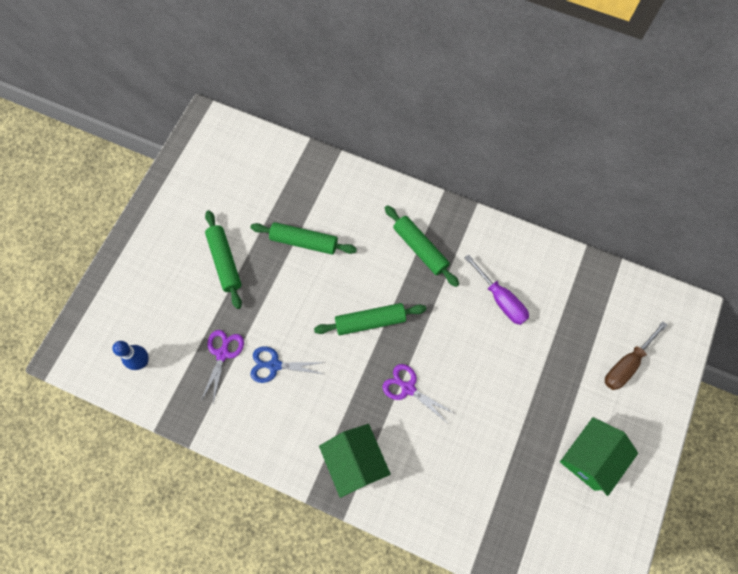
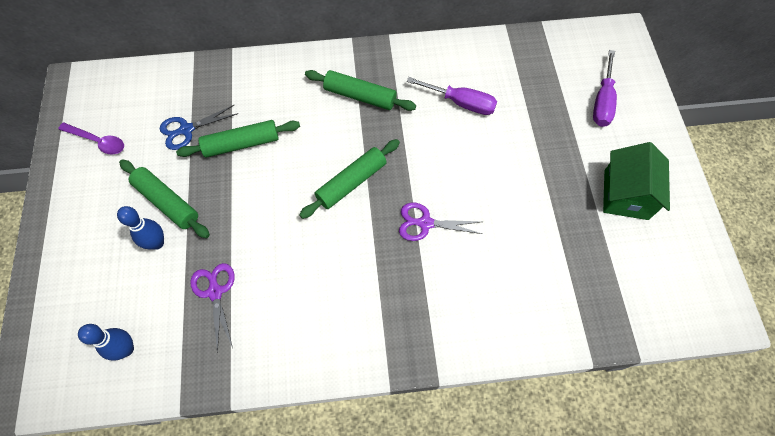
camera: 30 degrees left, 5 degrees down
(200, 182) = (98, 141): none -> purple spoon
(201, 291) = (157, 243): none -> blue bowling pin
(274, 365) = (278, 273): blue scissors -> blue scissors (186, 130)
(355, 462) = (416, 320): green house -> none
(626, 364) = (602, 101): brown screwdriver -> purple screwdriver

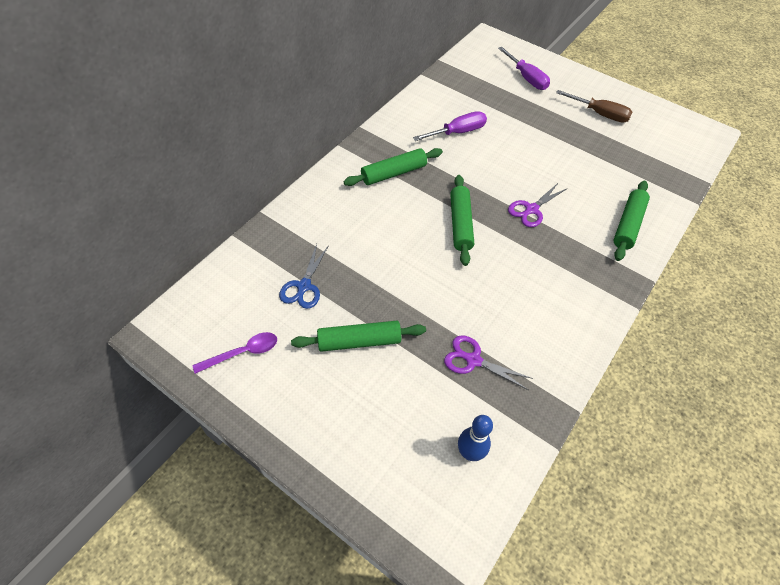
camera: 50 degrees left, 10 degrees down
(157, 243) = (391, 371): blue bowling pin -> none
(241, 144) = (357, 261): green rolling pin -> green rolling pin (628, 225)
(626, 194) = (599, 114): green house -> brown screwdriver

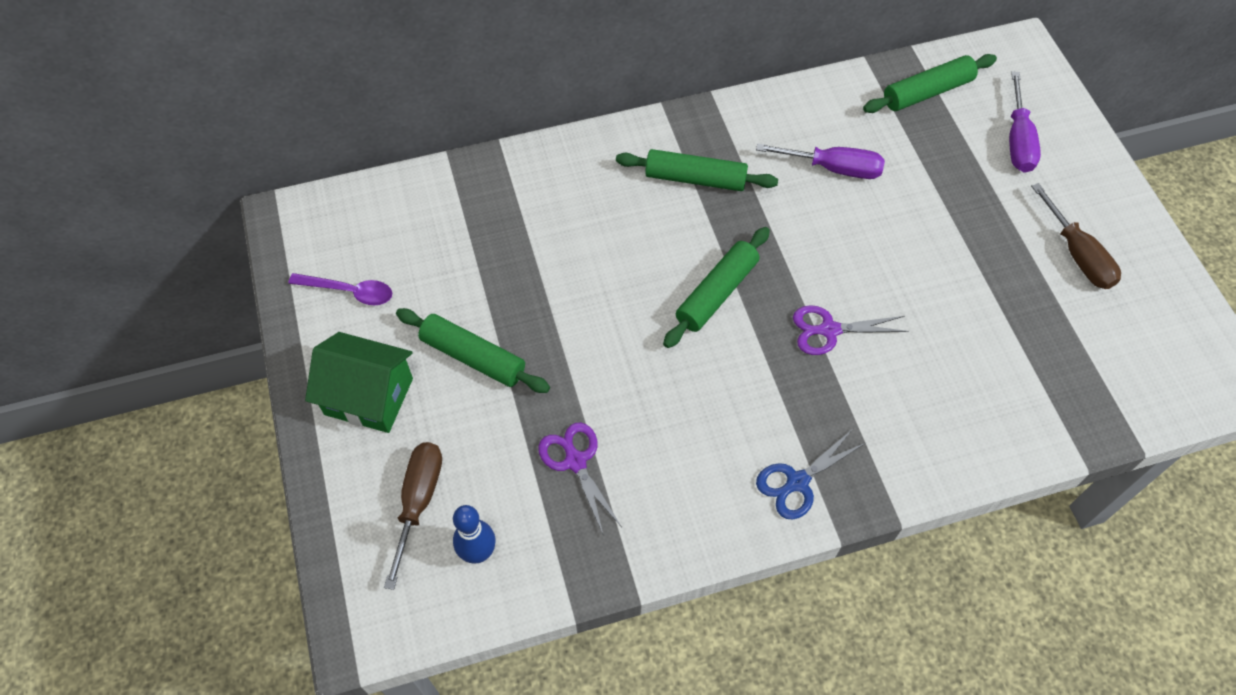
camera: 40 degrees right, 5 degrees up
(304, 286) = (469, 258): blue scissors -> blue scissors (797, 482)
(314, 408) = (368, 396): none -> green house
(406, 450) = (418, 502): none -> brown screwdriver
(628, 225) = (945, 431): green rolling pin -> green rolling pin (927, 92)

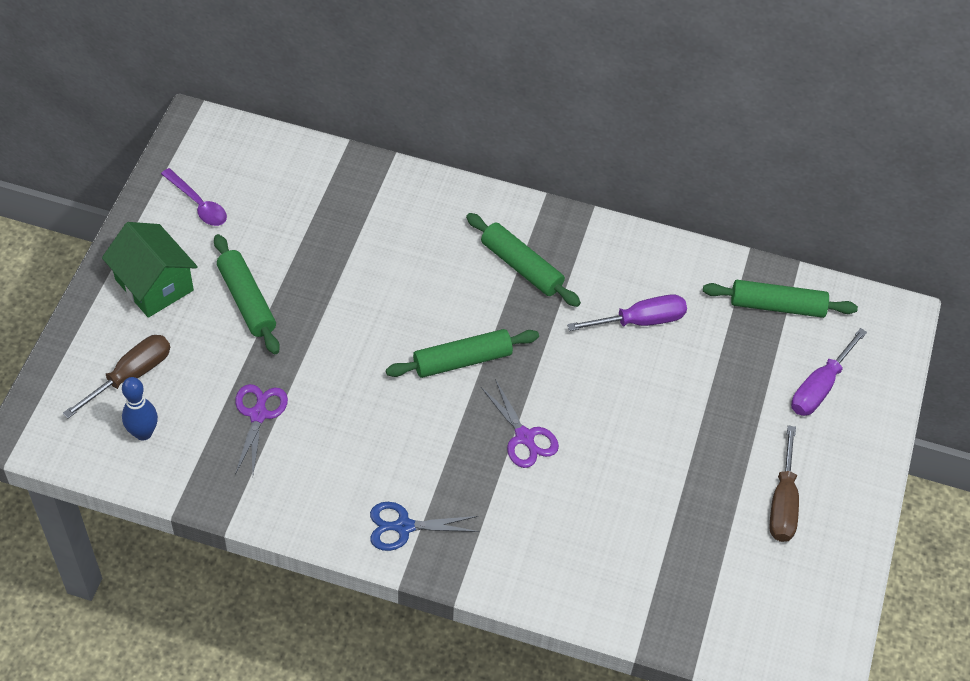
camera: 30 degrees right, 5 degrees down
(829, 330) = (524, 437): purple scissors -> purple scissors turned 150 degrees counterclockwise
(833, 168) = (640, 321): purple screwdriver -> purple screwdriver turned 60 degrees counterclockwise

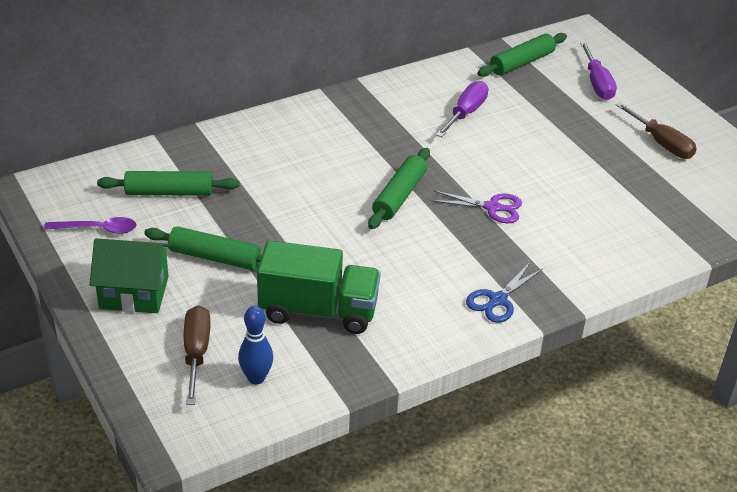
camera: 45 degrees left, 15 degrees down
(258, 414) = (318, 310): purple scissors -> green truck
(521, 266) = (361, 130): green rolling pin -> green rolling pin (169, 192)

